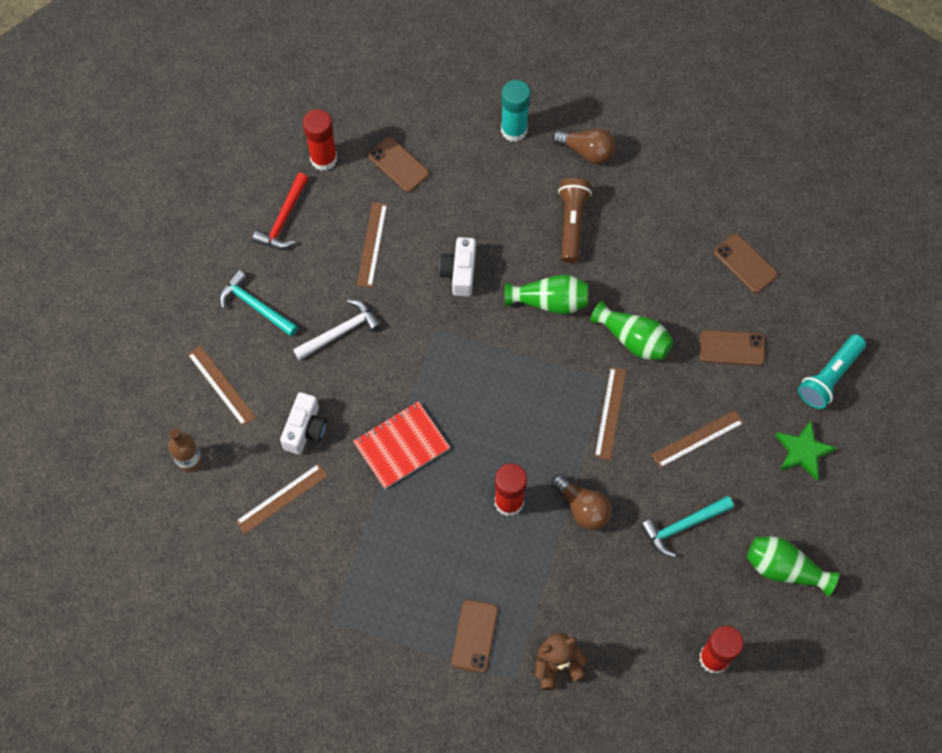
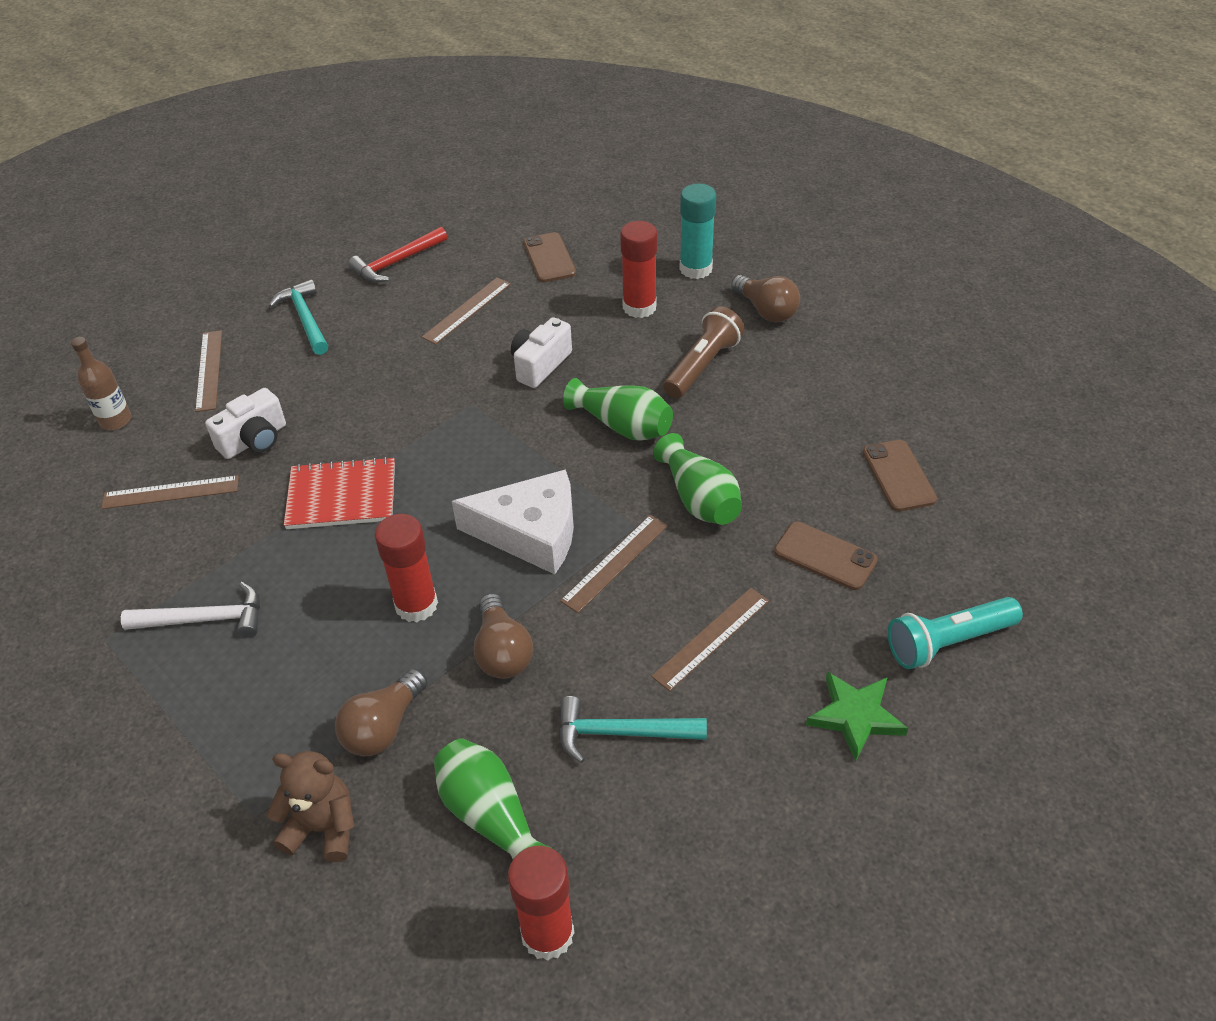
camera: 30 degrees right, 20 degrees down
(323, 159) = (478, 231): red glue stick -> red glue stick (639, 307)
(341, 332) = (370, 370): white hammer -> white hammer (205, 619)
(474, 636) = (250, 737): brown phone -> none
(544, 415) = (531, 533): none -> white cheese
(547, 590) = (383, 727): none -> brown light bulb
(698, 439) = (711, 638): brown ruler -> brown ruler turned 45 degrees counterclockwise
(784, 569) = (735, 859): green vase -> green vase (490, 815)

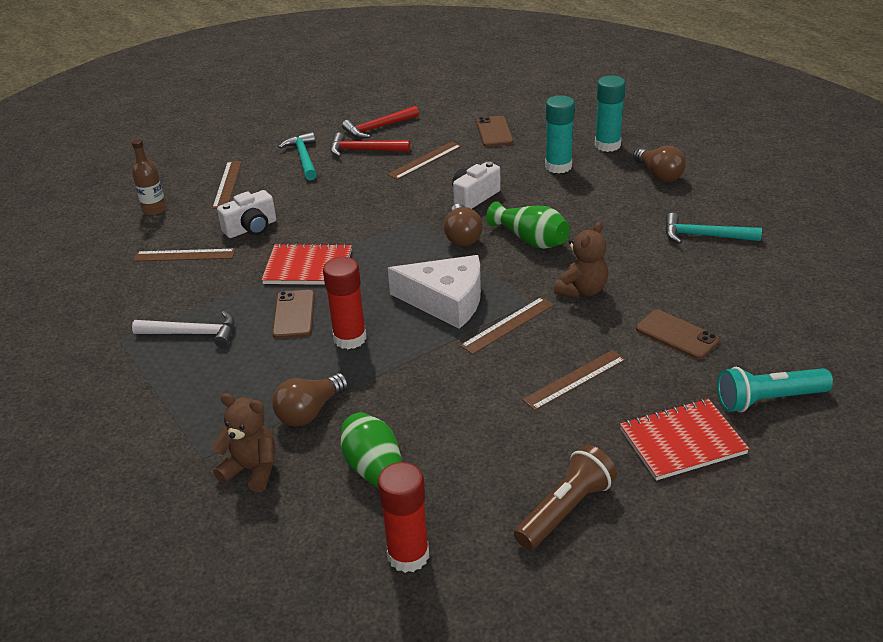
camera: 10 degrees right, 10 degrees down
(384, 300) = (364, 150): none -> red hammer
(502, 651) = (409, 373): brown light bulb -> brown light bulb (462, 236)
(621, 733) = (491, 433): turquoise hammer -> turquoise hammer (704, 236)
(639, 307) = (558, 166): red glue stick -> turquoise glue stick
(699, 499) = (582, 290): green vase -> brown teddy bear
(702, 366) = (601, 206): brown flashlight -> brown flashlight (565, 510)
(855, 716) = (682, 441): green star -> red notebook
(898, 476) = (747, 288): brown phone -> brown phone (294, 314)

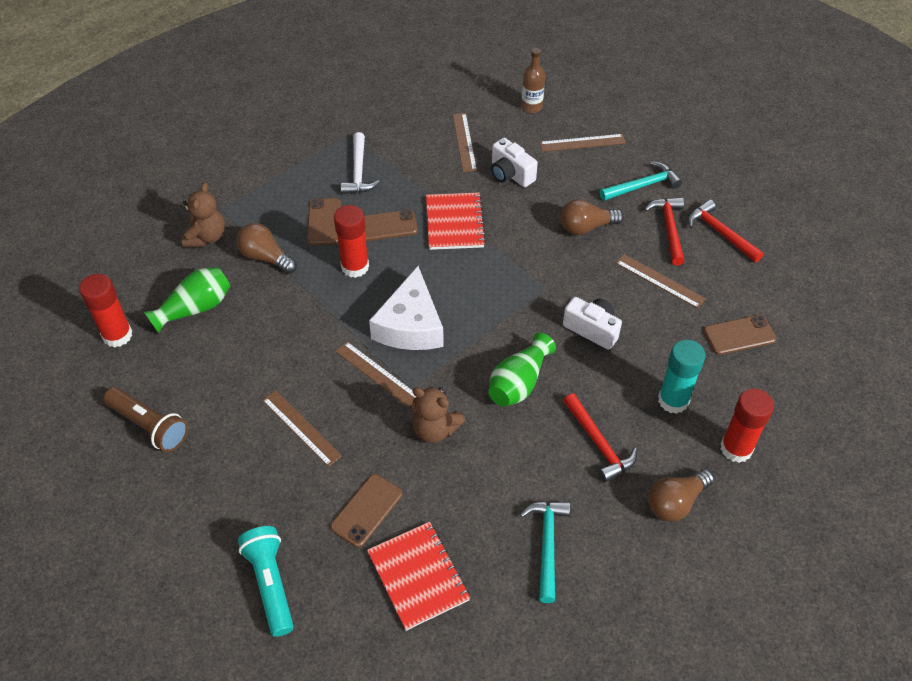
camera: 80 degrees right, 15 degrees up
(267, 362) = (324, 222): none -> brown phone
(462, 236) = (518, 327): brown light bulb -> brown light bulb (586, 227)
(601, 204) = (598, 444): none -> red hammer
(607, 145) = (736, 448): turquoise glue stick -> red glue stick
(682, 441) = (219, 509): red notebook -> red notebook (418, 576)

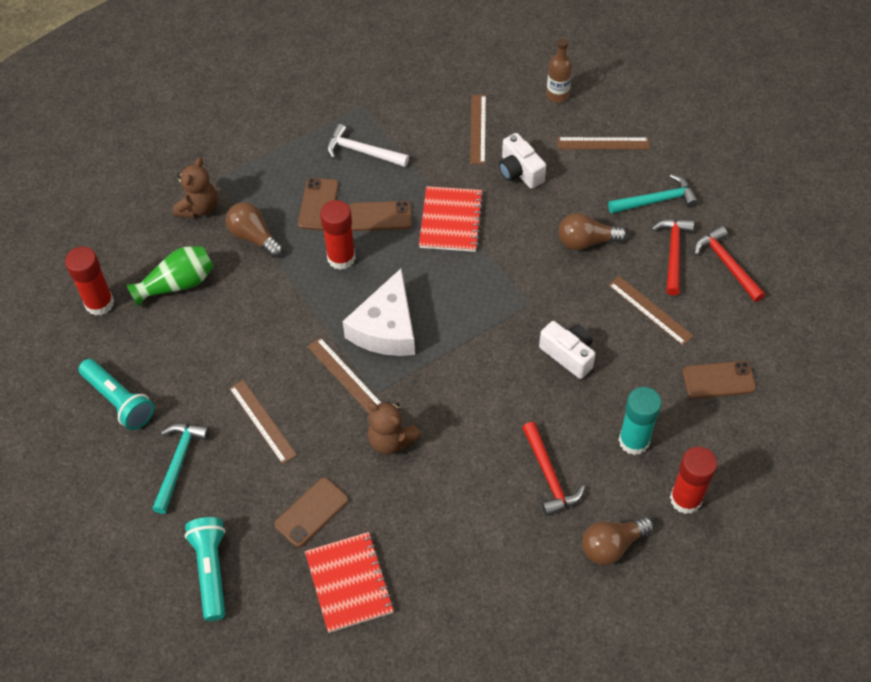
camera: 10 degrees right, 5 degrees up
(149, 426) = (119, 400): brown flashlight -> turquoise flashlight
(358, 172) = (362, 151): white hammer -> white hammer turned 105 degrees clockwise
(518, 383) = (482, 402): green vase -> none
(547, 544) = (477, 570): turquoise hammer -> turquoise hammer (179, 463)

